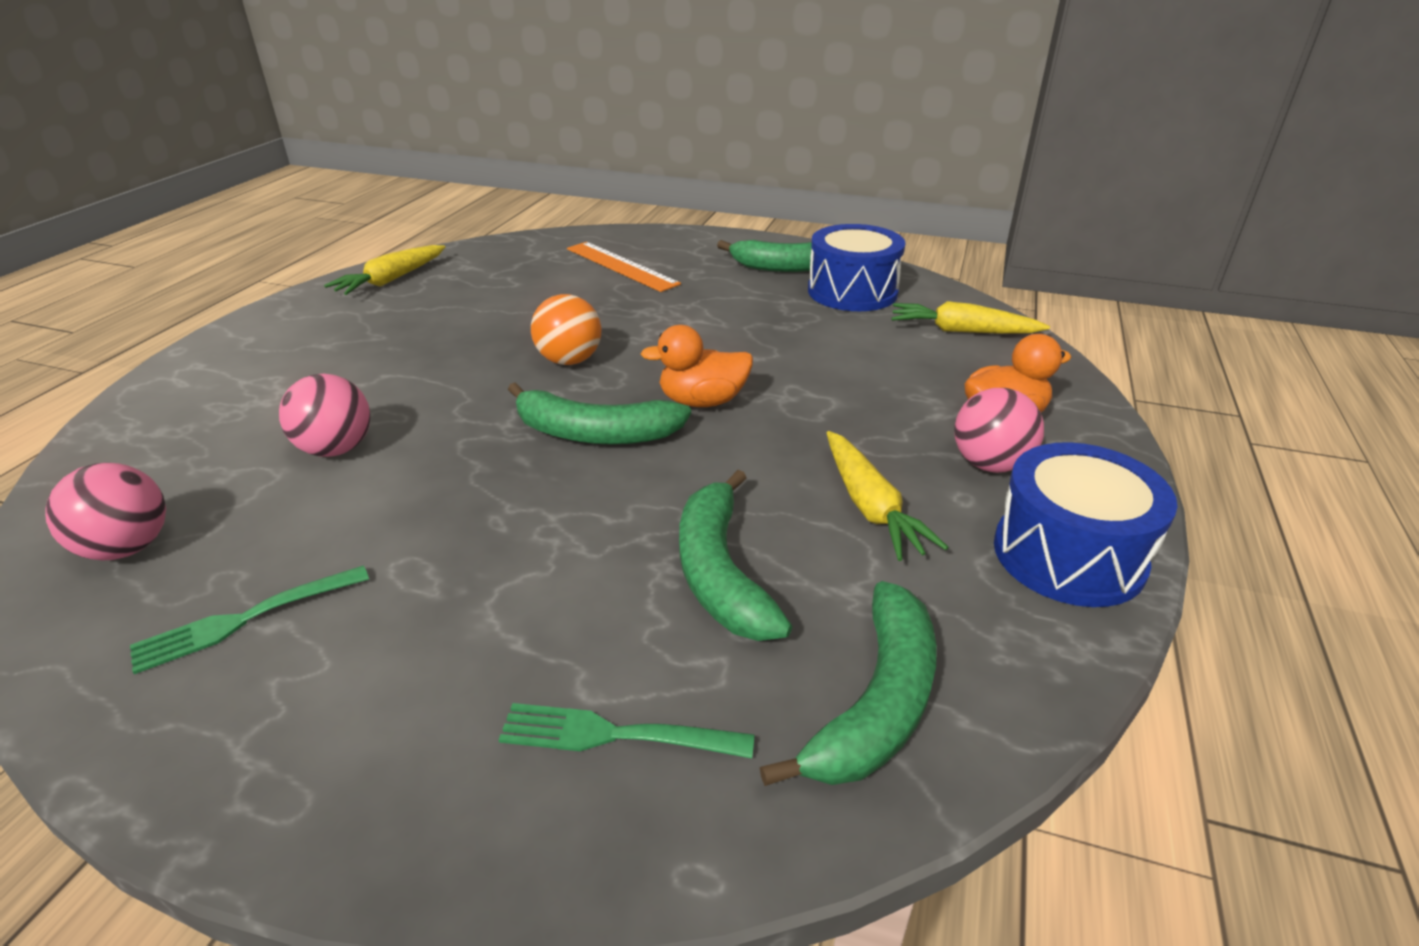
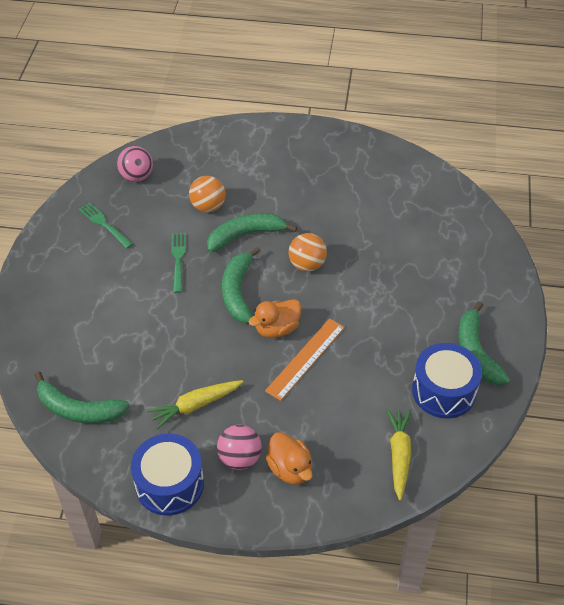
camera: 80 degrees right, 15 degrees up
(336, 449) = (208, 206): pink ball -> orange ball
(391, 280) = (383, 161): yellow carrot -> none
(617, 735) = (61, 337): green fork -> green fork (178, 260)
(621, 266) = (442, 259): orange ruler -> orange ruler (305, 358)
(702, 401) = (277, 329): orange duck -> orange duck turned 105 degrees counterclockwise
(720, 572) = (143, 354): green banana -> green banana (245, 235)

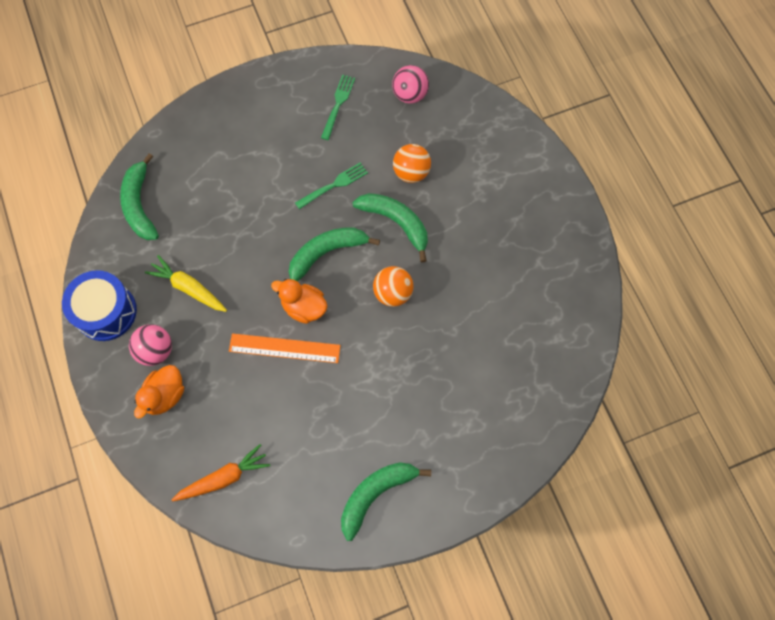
camera: 60 degrees right, 20 degrees up
(399, 455) = (224, 477): yellow carrot -> orange carrot
(443, 391) = (313, 485): blue drum -> none

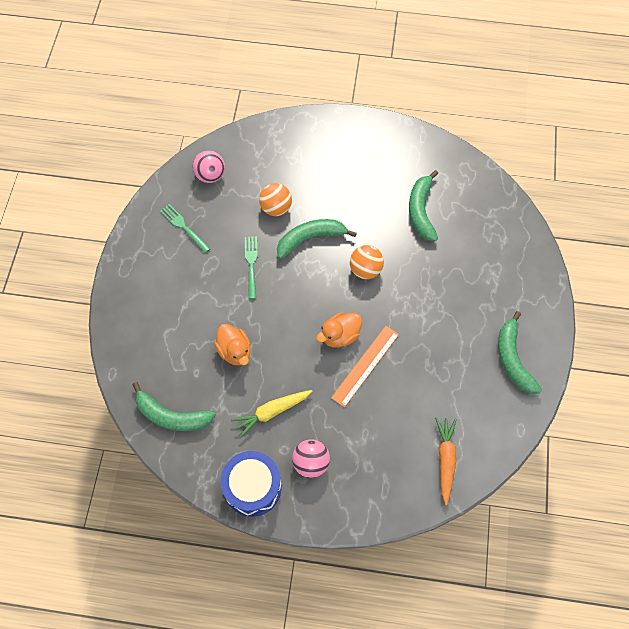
camera: 60 degrees left, 5 degrees down
(165, 395) = (353, 473): orange duck -> orange duck (235, 351)
(327, 253) = (305, 297): green banana -> green banana (421, 210)

